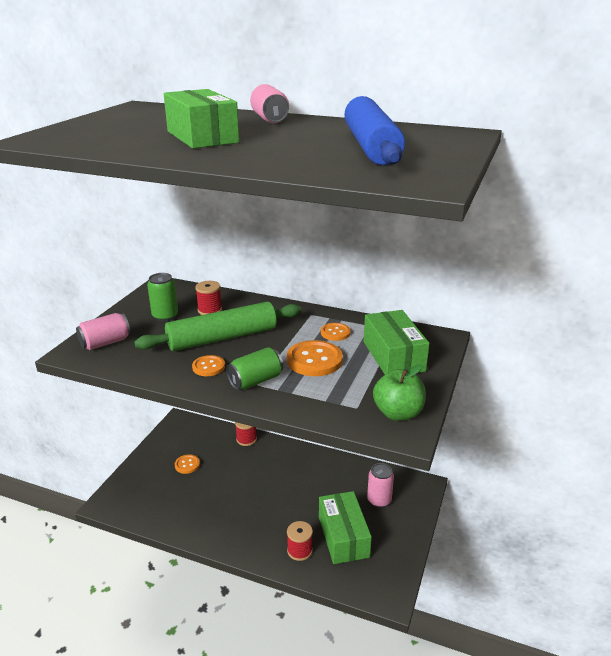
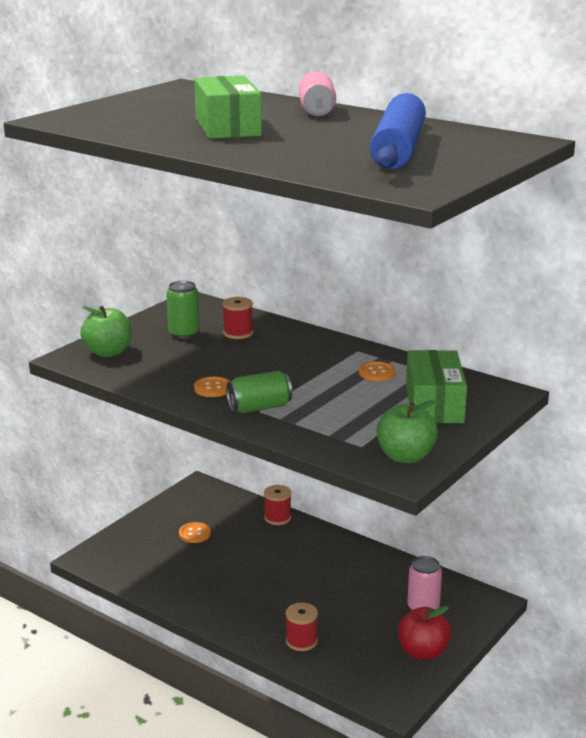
camera: 15 degrees right, 5 degrees down
(105, 343) = (108, 352): pink can -> green apple
(222, 338) = (240, 362): green rolling pin -> none
(314, 360) = (337, 396): orange button -> none
(343, 536) = (361, 637): green box -> none
(393, 541) = (423, 652): none -> red apple

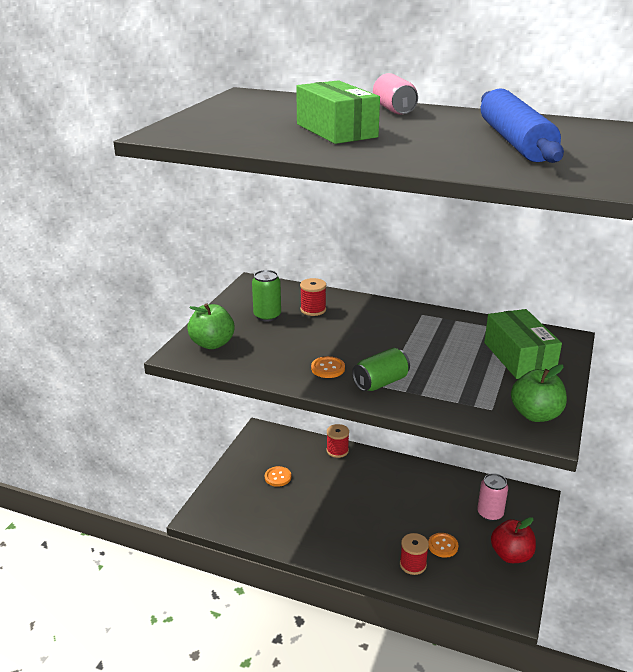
camera: 15 degrees left, 5 degrees up
(377, 373) = (452, 333): orange button -> orange button (443, 546)

